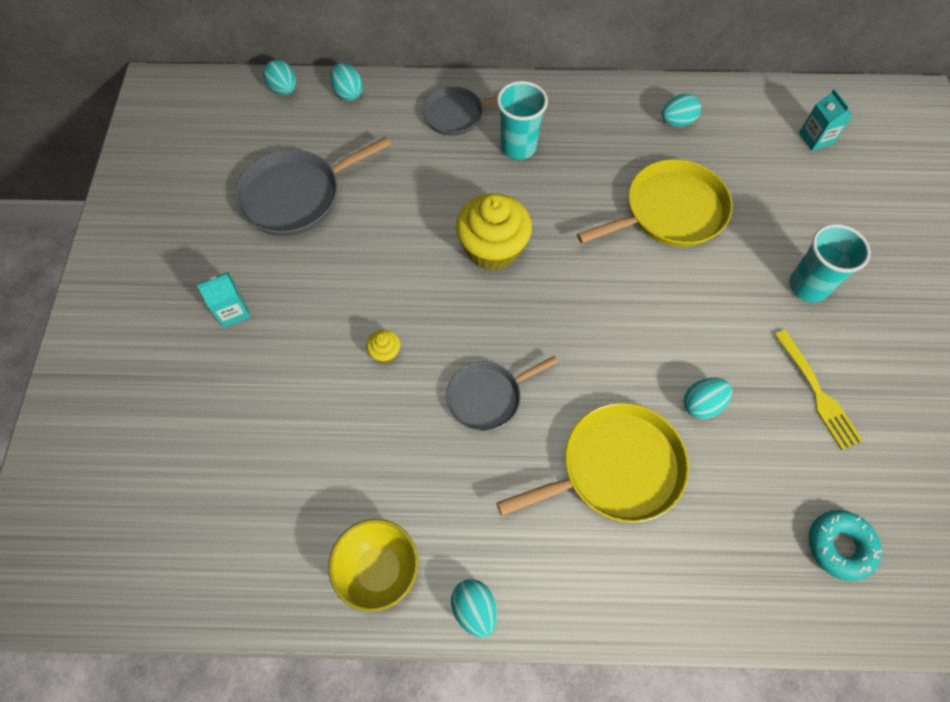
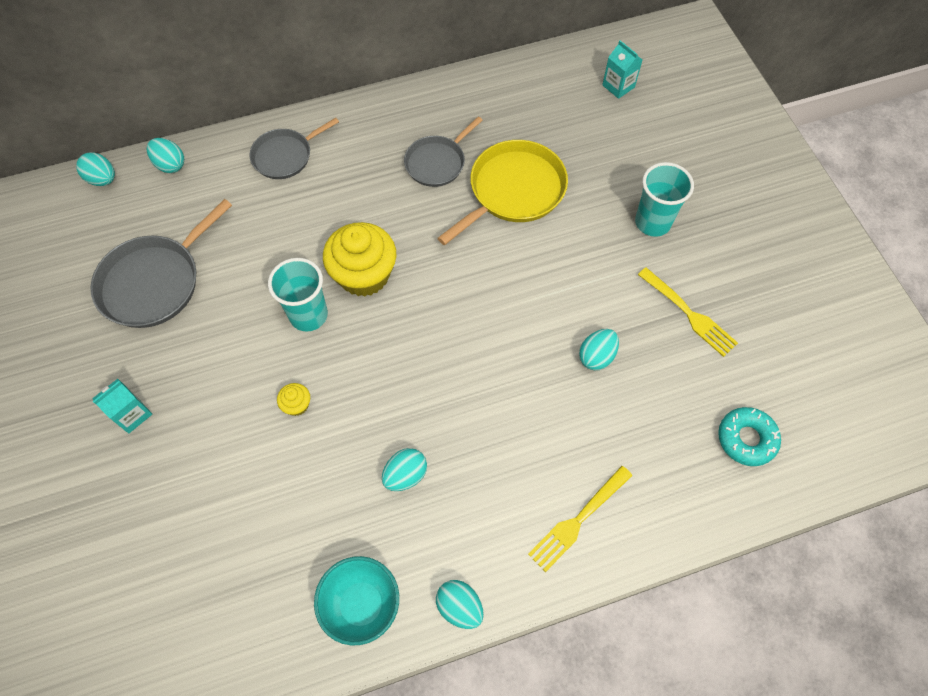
camera: 20 degrees left, 0 degrees up
(379, 570) = (361, 605): yellow bowl -> turquoise bowl
(487, 397) = (406, 413): grey pan -> grey pan (437, 162)
(518, 147) = (355, 171): turquoise cup -> turquoise cup (308, 315)
(615, 468) = (541, 438): yellow pan -> none
(627, 565) = (578, 519): none -> yellow fork
(677, 122) = (493, 105): turquoise egg -> turquoise egg (405, 475)

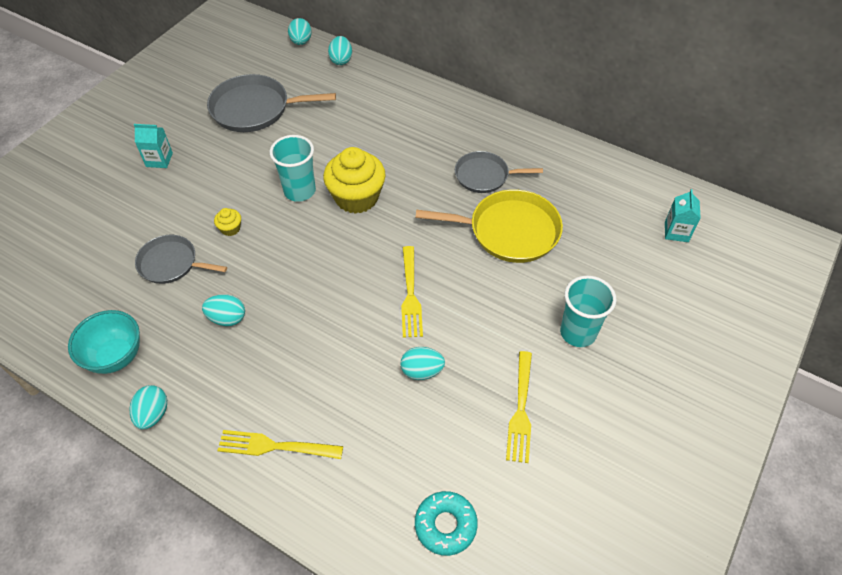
camera: 50 degrees right, 10 degrees down
(285, 156) = (404, 102): grey pan -> grey pan (171, 263)
(512, 310) = (410, 294): none -> yellow fork

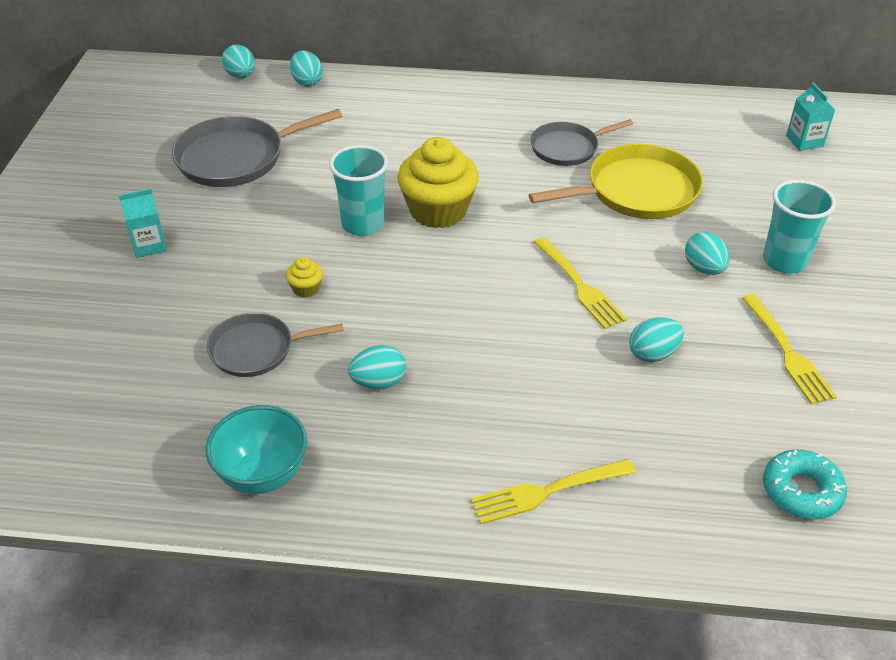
camera: 25 degrees left, 10 degrees down
(153, 414) = (365, 518): turquoise egg -> turquoise egg (704, 268)

